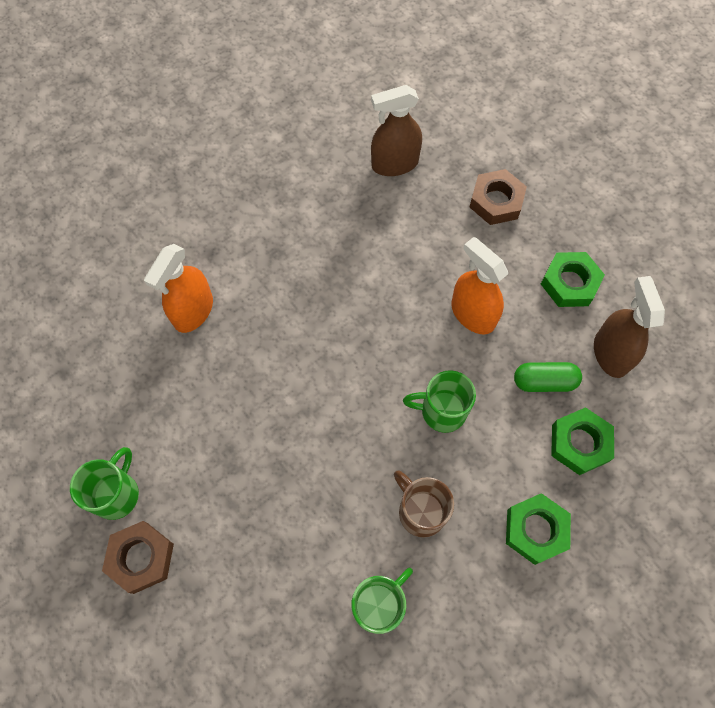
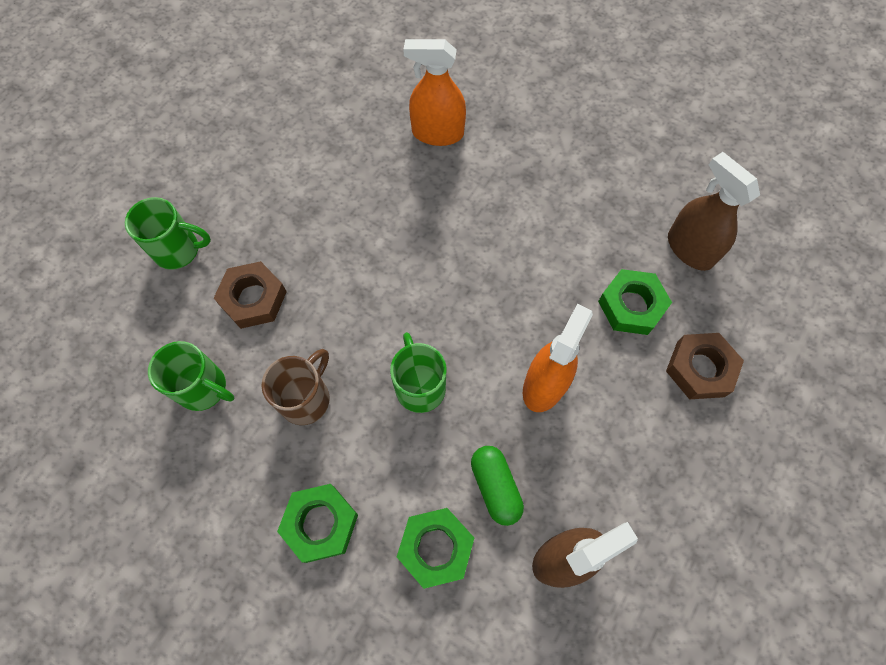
camera: 70 degrees right, 0 degrees up
(117, 493) = (248, 142): green mug -> green mug (179, 250)
(141, 558) = (198, 181): brown nut -> brown nut (253, 299)
(569, 283) = (634, 483): green nut -> green nut (631, 305)

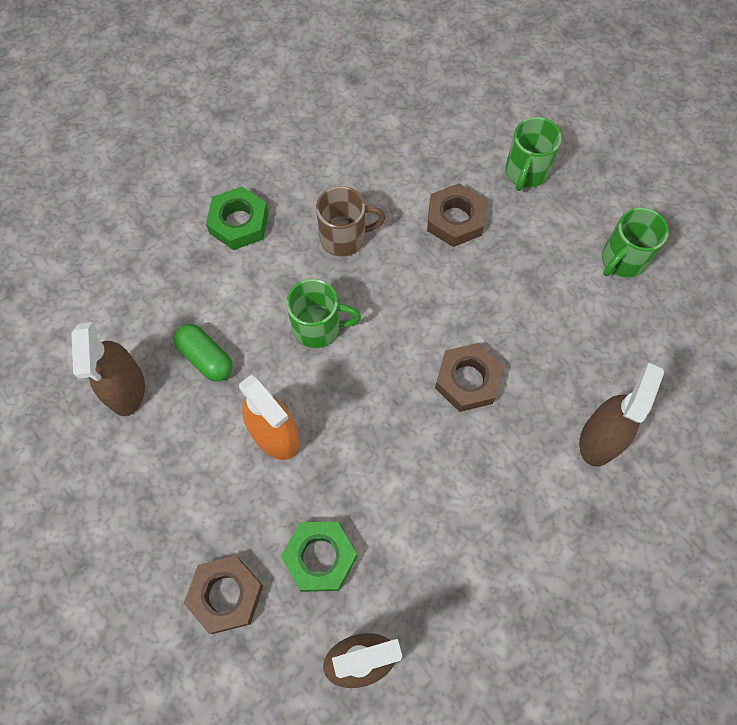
camera: 110 degrees right, 0 degrees up
(204, 388) = (384, 168): green mug -> green mug (622, 260)
(306, 398) = (345, 238): brown mug -> brown mug turned 60 degrees counterclockwise
(424, 240) = (467, 380): none -> brown nut
(435, 548) = (181, 297): green nut -> none
(437, 133) = (600, 438): orange spray bottle -> brown spray bottle
(495, 487) = (206, 358): green capsule -> green capsule turned 45 degrees clockwise

